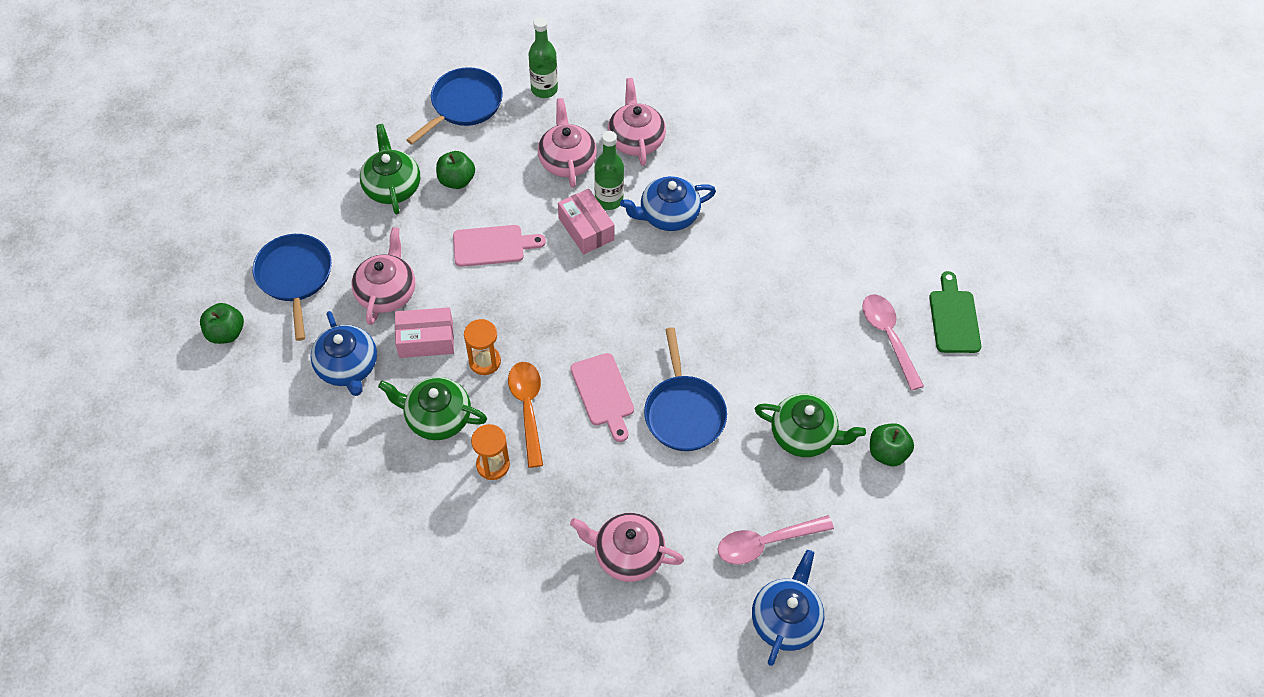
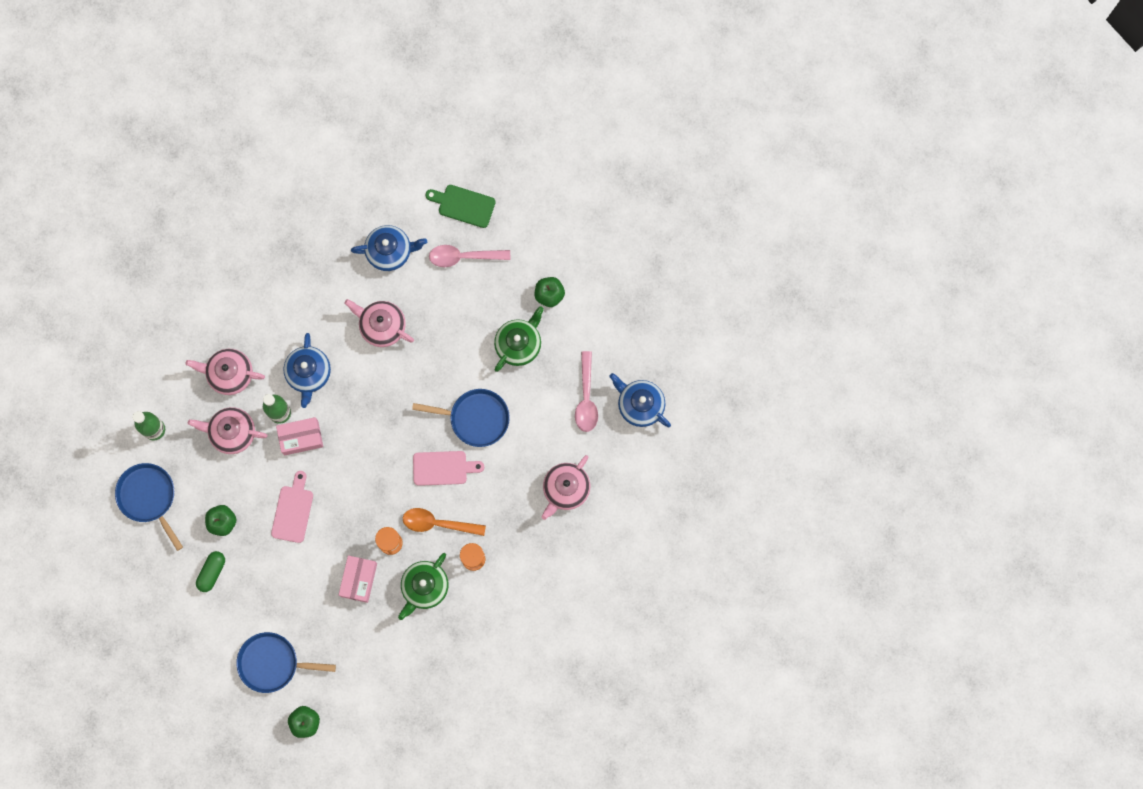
camera: 70 degrees left, 20 degrees up
(348, 367) = (363, 640): blue teapot -> blue teapot (390, 251)
(387, 292) = (308, 598): pink teapot -> pink teapot (382, 326)
(392, 186) = (212, 572): green teapot -> green capsule

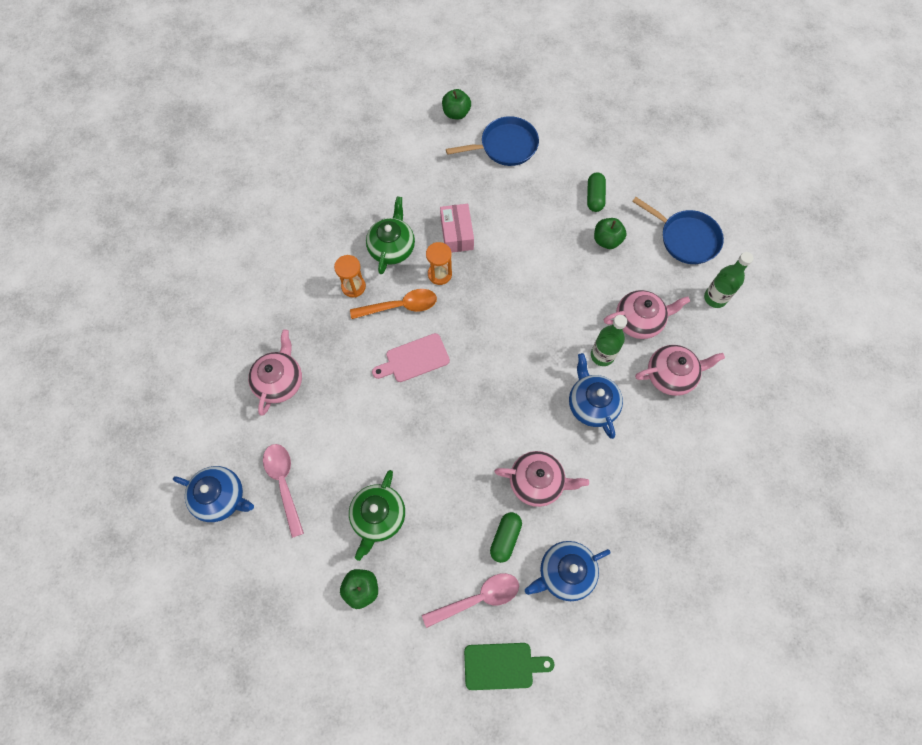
camera: 160 degrees right, 10 degrees down
(293, 510) = (545, 271): pink cutting board -> none
(301, 438) = (569, 339): pink box -> none
(425, 292) = (505, 538): none -> green capsule
(475, 418) = (398, 419): blue pan -> none

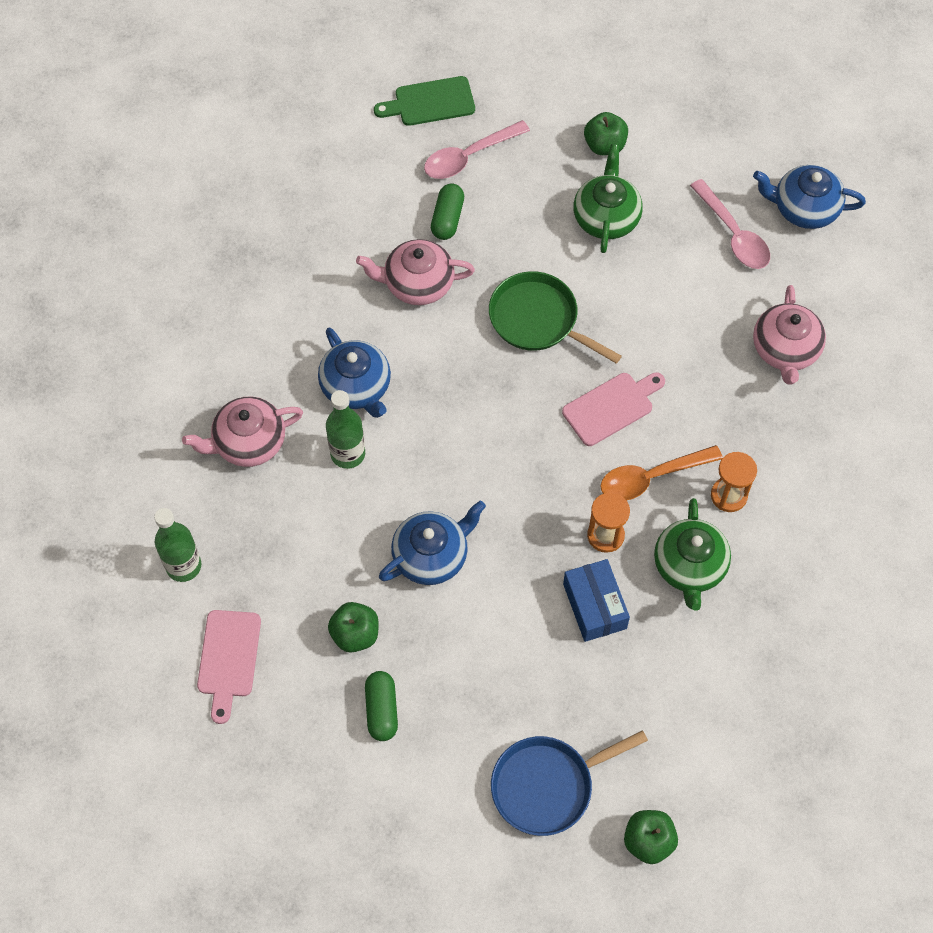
camera: 170 degrees right, 5 degrees down
(451, 435) = (538, 320): none -> green pan
(457, 234) = (594, 606): pink box -> blue box
(565, 572) = (371, 195): blue teapot -> blue teapot (432, 555)
(639, 320) = (297, 513): pink teapot -> none
(686, 238) = (228, 659): blue pan -> pink cutting board

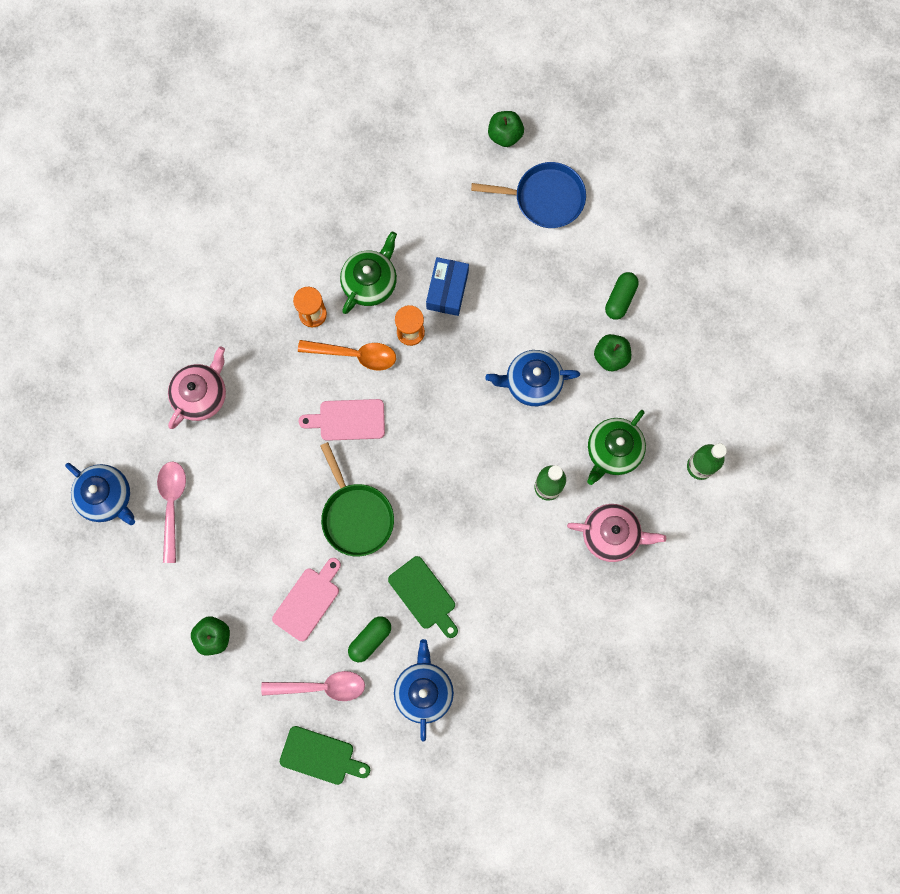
camera: 150 degrees left, 15 degrees up
(228, 659) = (700, 385): pink cutting board -> pink cutting board (308, 601)
(356, 387) = (514, 535): blue teapot -> blue teapot (424, 690)
(417, 283) = (424, 596): pink teapot -> green cutting board
(606, 217) = (253, 572): green teapot -> green teapot (613, 451)

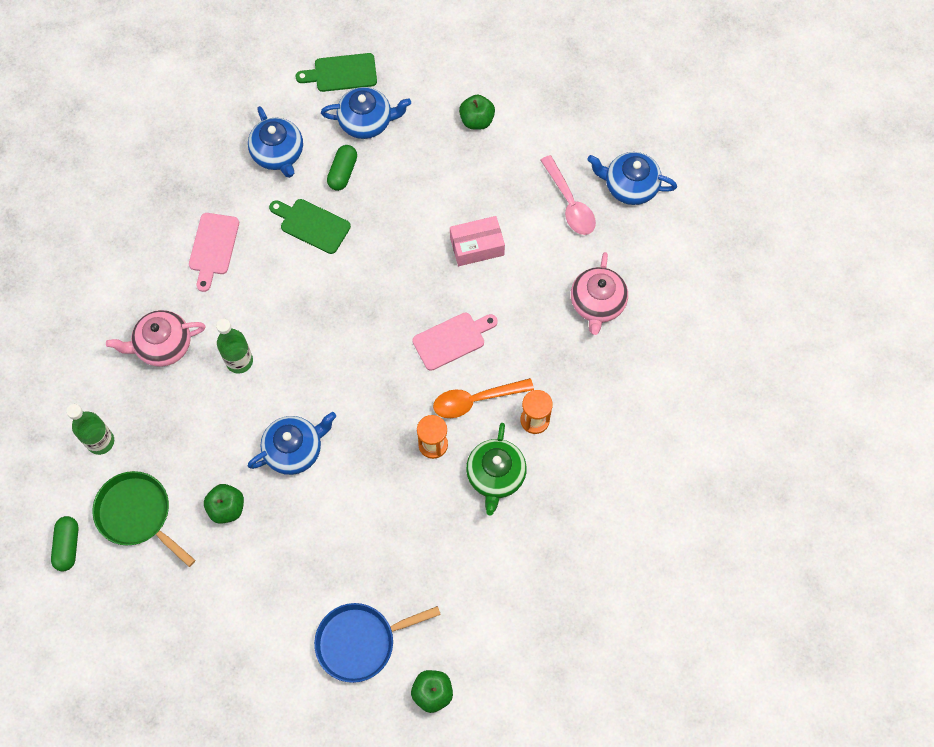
camera: 155 degrees right, 10 degrees down
(280, 501) = (477, 246): none -> pink box
(308, 601) = (411, 179): pink cutting board -> pink cutting board (213, 247)
(321, 686) = (366, 121): pink spoon -> blue teapot
(356, 516) = (404, 262): green pan -> green pan (137, 514)
(447, 290) = (416, 501): blue box -> none
(613, 451) = (190, 420): green teapot -> none
(620, 298) = (240, 570): green capsule -> green capsule (68, 546)

